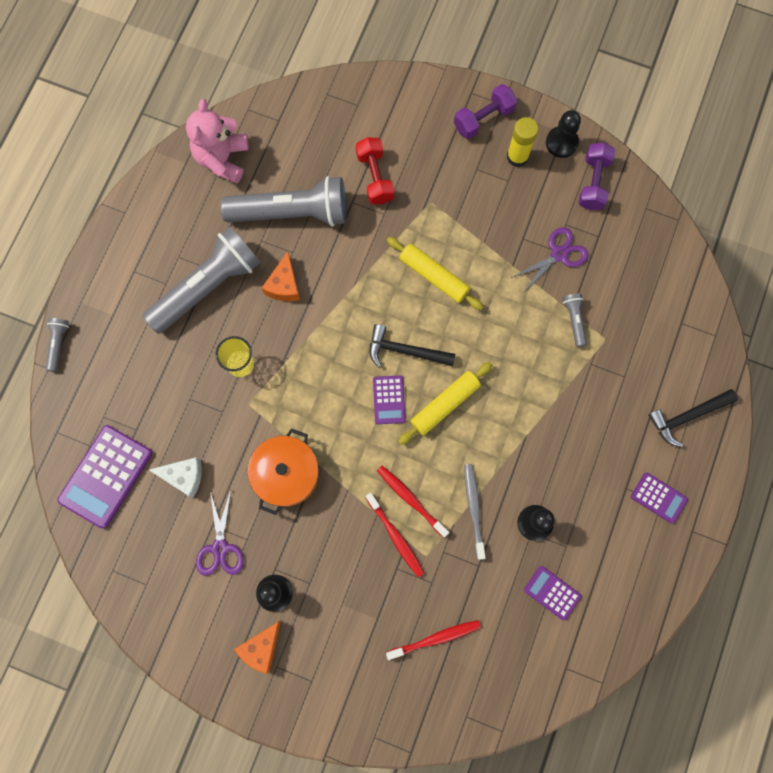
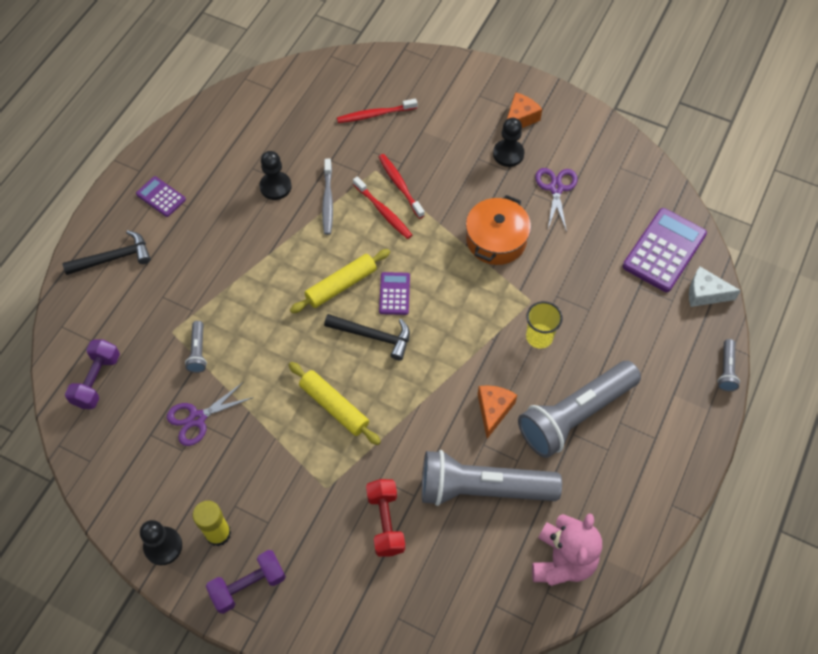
camera: 175 degrees left, 15 degrees down
(183, 476) = (591, 245): white cheese -> white cheese (705, 293)
(552, 593) = (272, 137): purple calculator -> none
(593, 183) = (139, 494): purple dumbbell -> purple dumbbell (97, 380)

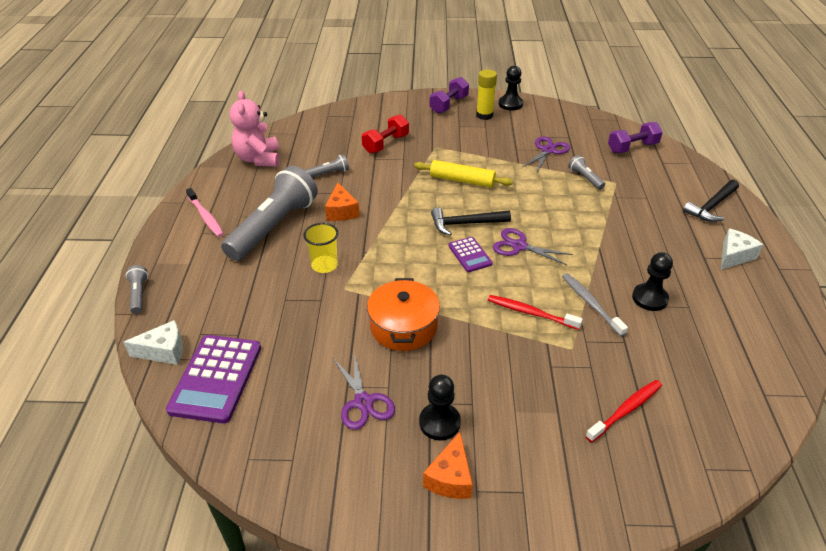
camera: 155 degrees right, 20 degrees down
(97, 380) = (632, 148): purple dumbbell -> purple dumbbell turned 75 degrees clockwise
(161, 197) = (734, 256): purple calculator -> white cheese
(341, 285) = (519, 246): yellow rolling pin -> purple scissors
(385, 522) = (386, 144): red dumbbell -> red dumbbell turned 75 degrees clockwise
(400, 185) = (534, 343): red toothbrush -> none
(482, 488) = (329, 173): grey flashlight -> grey flashlight, size x0.42
(647, 464) = (205, 217): none -> pink toothbrush

